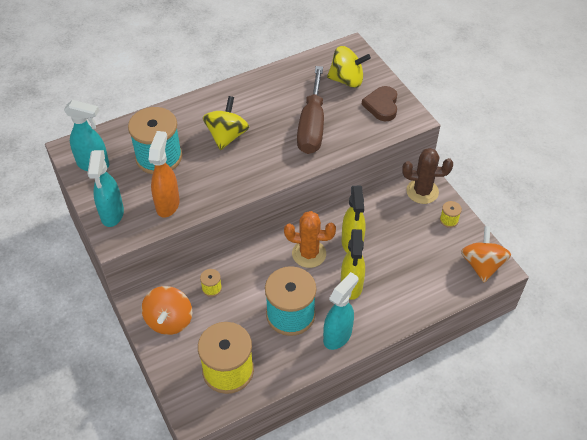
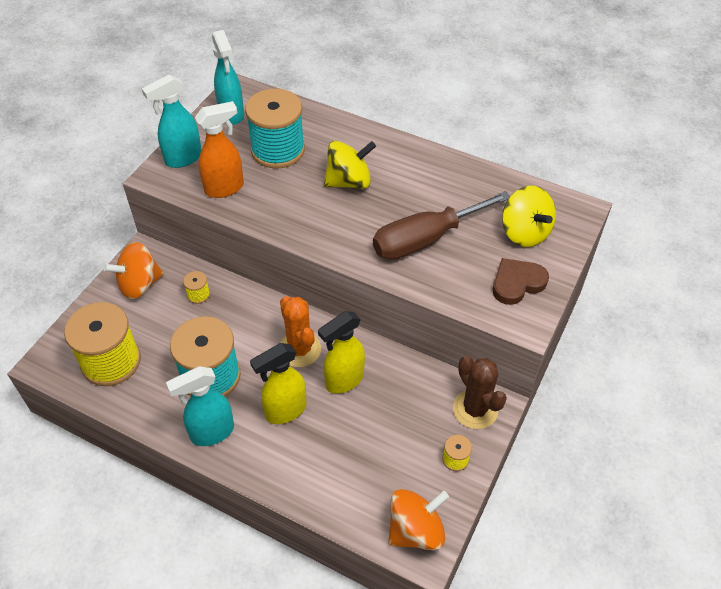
camera: 55 degrees right, 0 degrees up
(338, 336) = (211, 433): turquoise spray bottle -> turquoise spray bottle turned 150 degrees clockwise

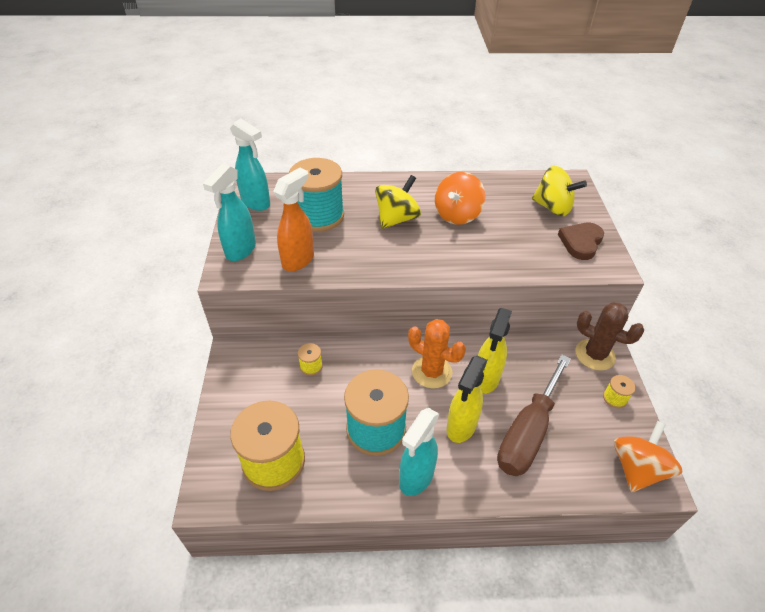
camera: 30 degrees left, 5 degrees down
(139, 284) = (250, 381): orange spinning top -> orange spinning top (457, 215)
(425, 239) = (491, 238): brown screwdriver -> brown screwdriver (527, 433)

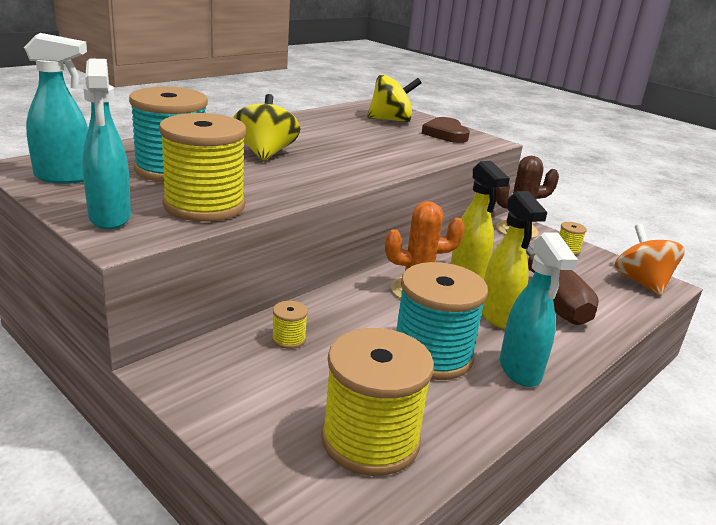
camera: 45 degrees left, 20 degrees down
(298, 260) = (204, 205): orange spray bottle -> yellow spool
(457, 215) = (319, 139): orange spinning top -> none

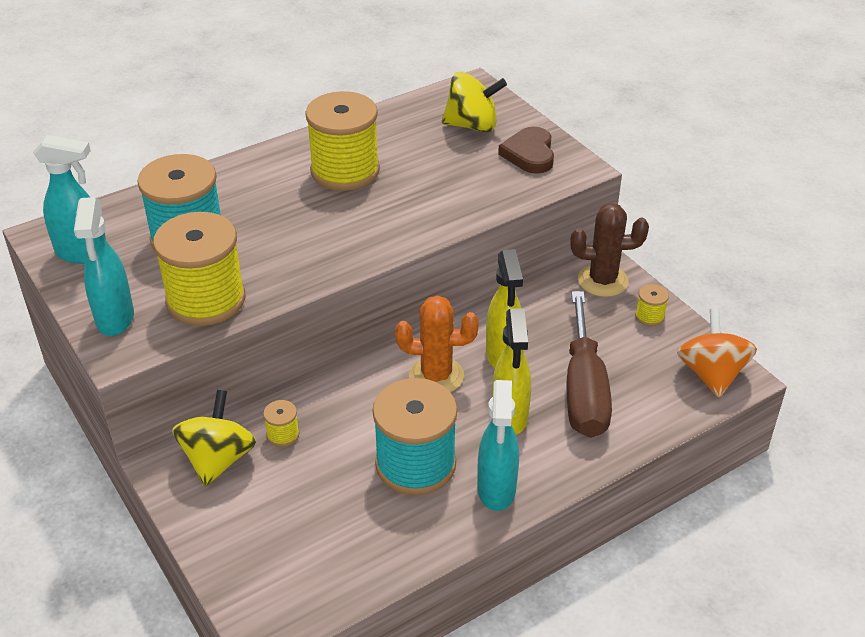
camera: 15 degrees right, 15 degrees up
(265, 154) = (294, 205): yellow spinning top -> yellow spinning top (218, 459)
(370, 440) = (319, 555): yellow spool -> yellow spool (345, 171)

